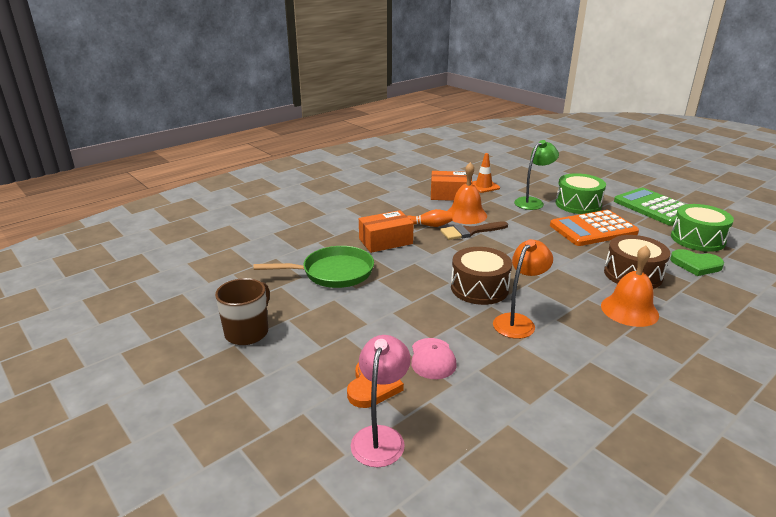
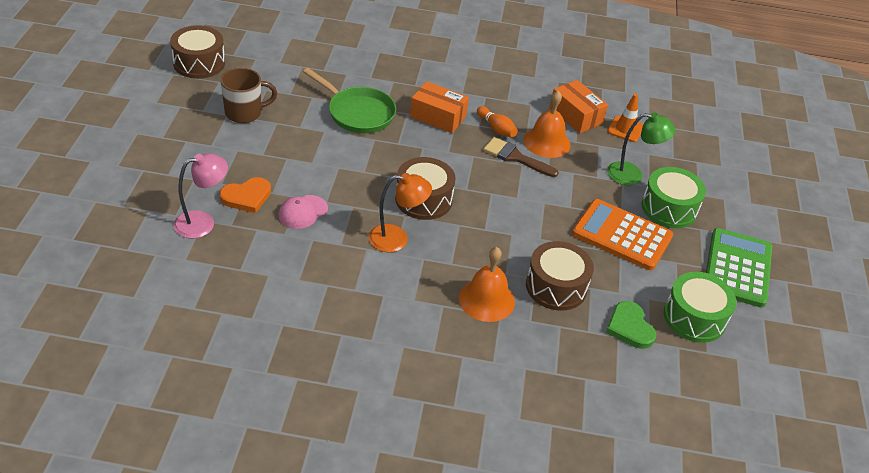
camera: 45 degrees right, 15 degrees up
(132, 328) = (199, 63): none -> brown drum

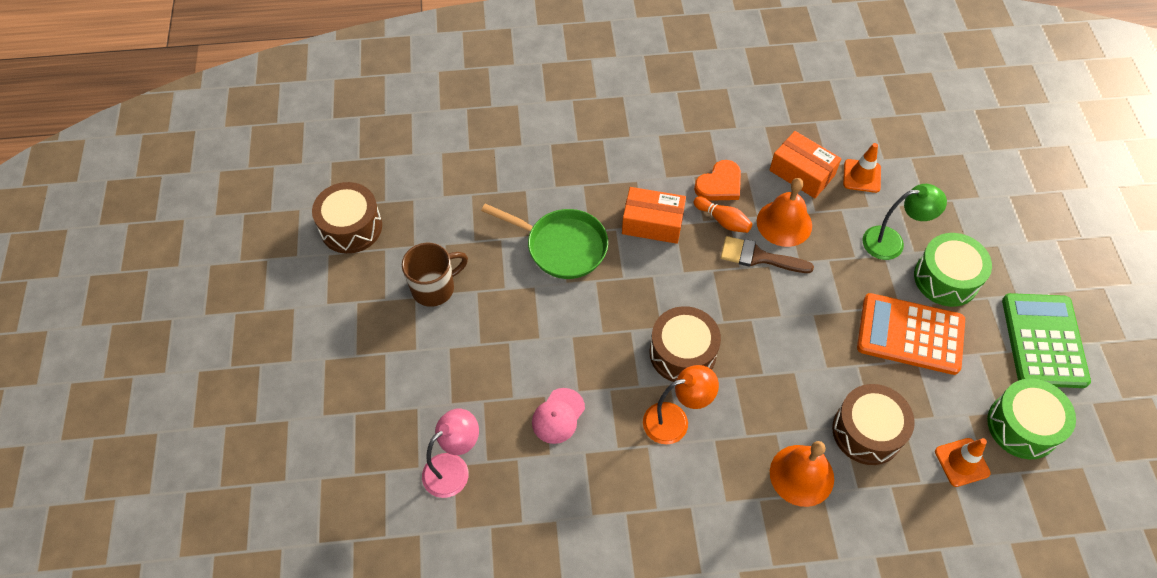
camera: 10 degrees left, 15 degrees up
(246, 197) = (487, 414): orange heart -> orange heart (720, 184)
(629, 327) = (962, 462): green heart -> orange traffic cone

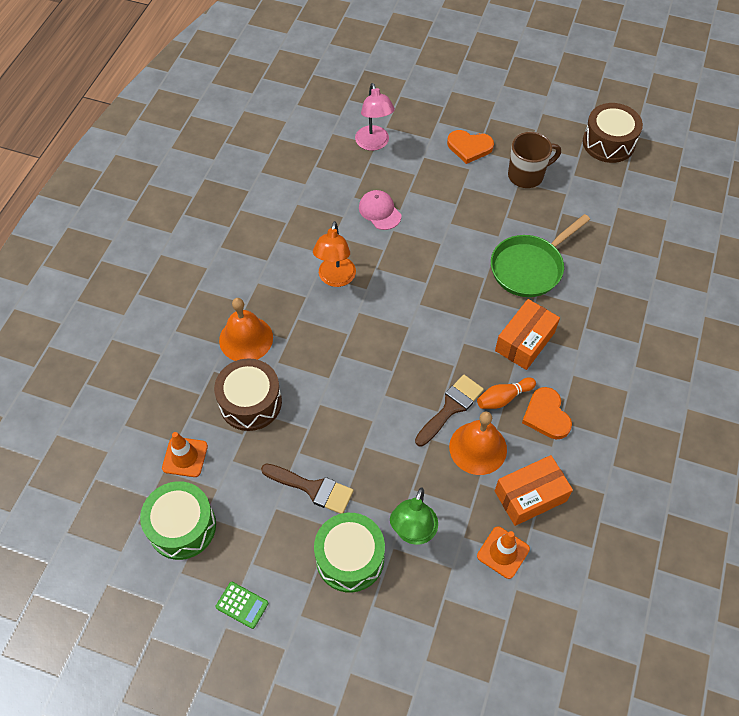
camera: 115 degrees right, 0 degrees up
(415, 360) = (469, 147): none -> orange heart
(434, 288) = (527, 175): brown mug -> brown mug turned 105 degrees counterclockwise
(682, 353) = (388, 308): brown drum -> none
(910, 334) = (312, 488): orange calculator -> brown brush
(1043, 341) = (242, 605): green calculator -> green calculator, size x0.42

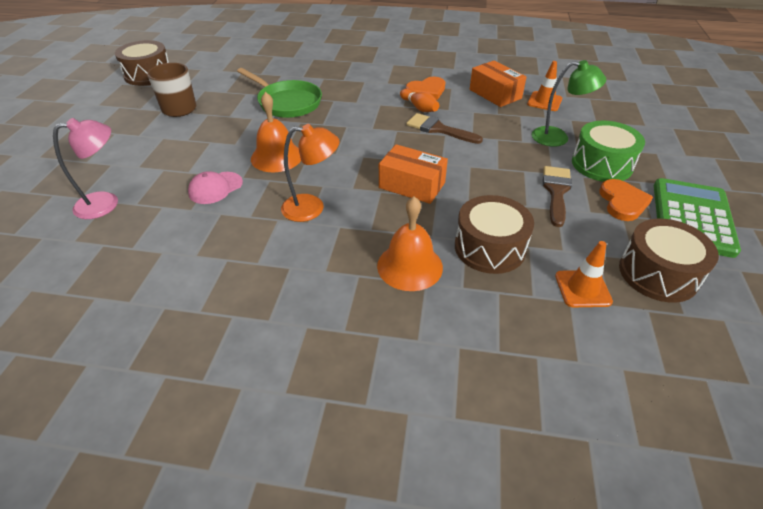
camera: 100 degrees left, 15 degrees down
(182, 526) = (658, 273): green drum -> brown drum
(242, 605) = (692, 217): green calculator -> green calculator, size x2.36
(469, 147) = (132, 140): orange heart -> orange heart (622, 202)
(478, 448) = (468, 115): orange bell -> orange bell (276, 157)
(525, 341) = (363, 101): orange box -> orange box (412, 185)

